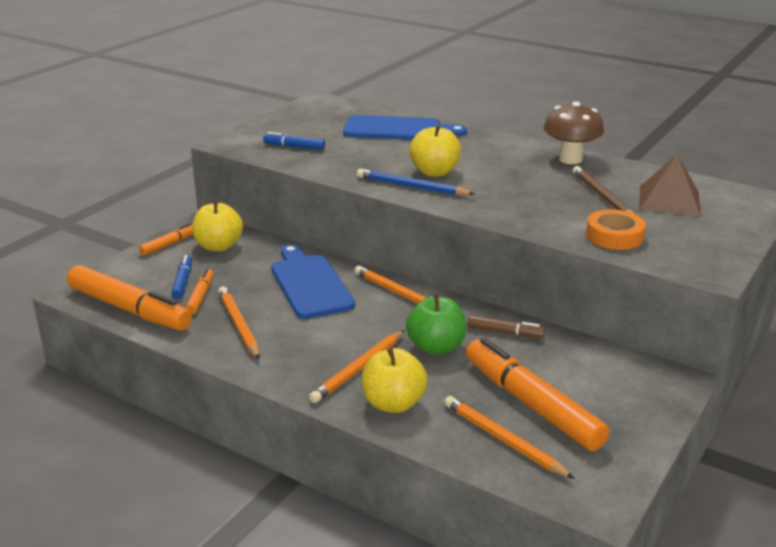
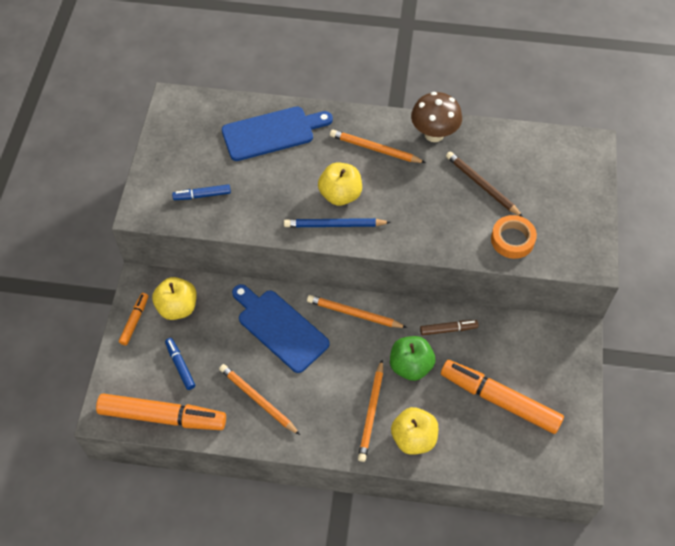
camera: 25 degrees left, 30 degrees up
(200, 296) = (206, 378): orange marker -> none
(503, 440) = (498, 443): orange pencil -> orange pencil (375, 149)
(669, 200) = (530, 172): brown pyramid -> none

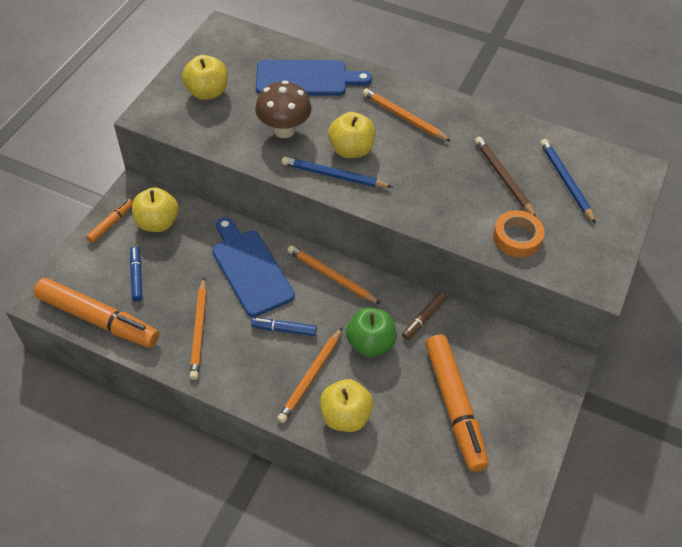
camera: 15 degrees right, 5 degrees down
(186, 172) = (207, 92): none -> yellow apple
(202, 195) = (214, 116): blue marker -> blue marker (284, 329)
(258, 400) = (199, 330): orange pencil -> orange pencil turned 150 degrees counterclockwise
(434, 134) = (470, 119): brown mushroom -> brown mushroom (284, 130)
(448, 329) = (424, 318): brown marker -> brown marker turned 120 degrees clockwise
(500, 400) = (454, 405): orange marker -> orange marker turned 150 degrees counterclockwise
(535, 174) = (565, 181): none -> blue pencil

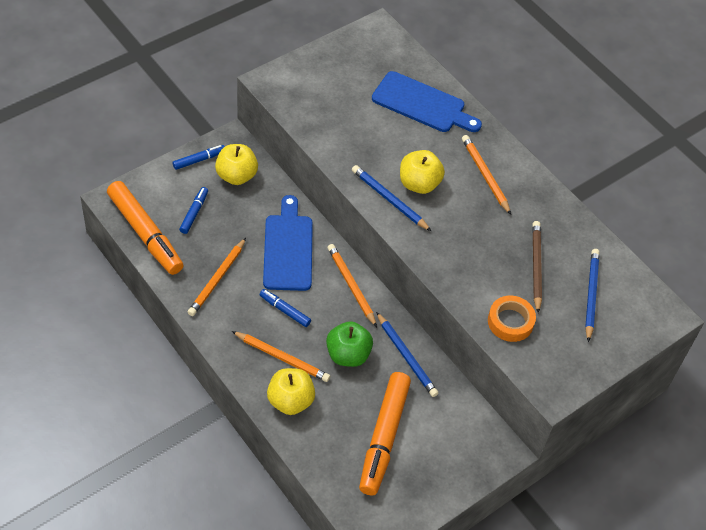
camera: 25 degrees right, 0 degrees up
(111, 224) = (199, 160): orange marker -> blue marker
(207, 92) = (329, 81): yellow apple -> none
(284, 130) = (373, 142): brown mushroom -> none
(311, 377) = (282, 358): orange pencil -> orange pencil turned 120 degrees counterclockwise
(424, 318) = (406, 357): brown marker -> blue pencil

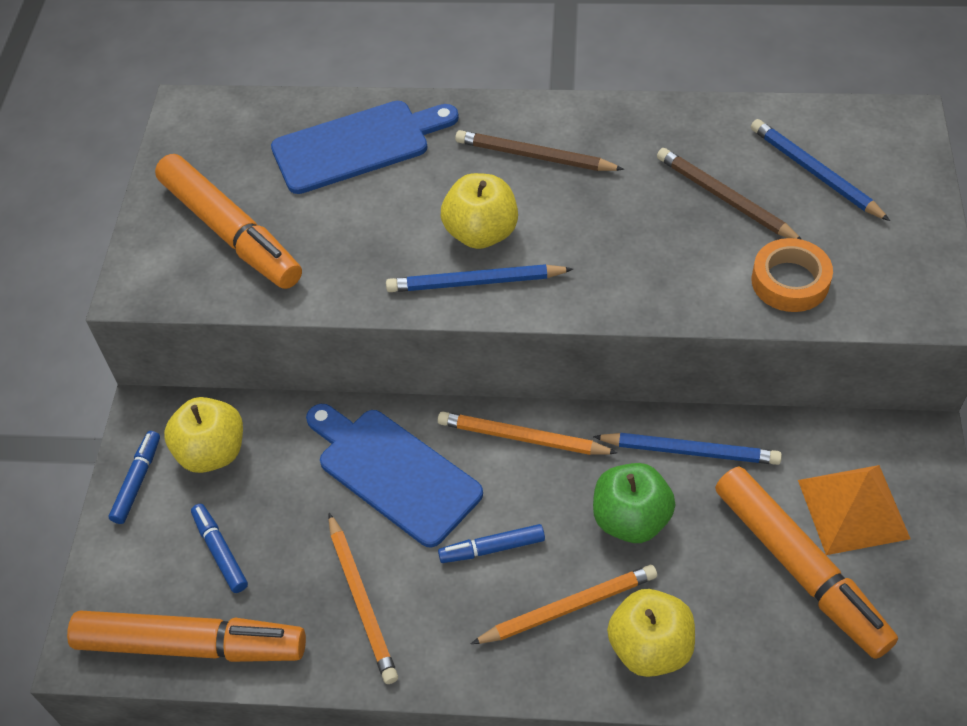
camera: 40 degrees left, 0 degrees up
(328, 92) = (230, 231): none -> orange marker
(436, 442) = (853, 509): none -> orange pyramid
(485, 175) = (534, 156): orange pencil -> brown pencil

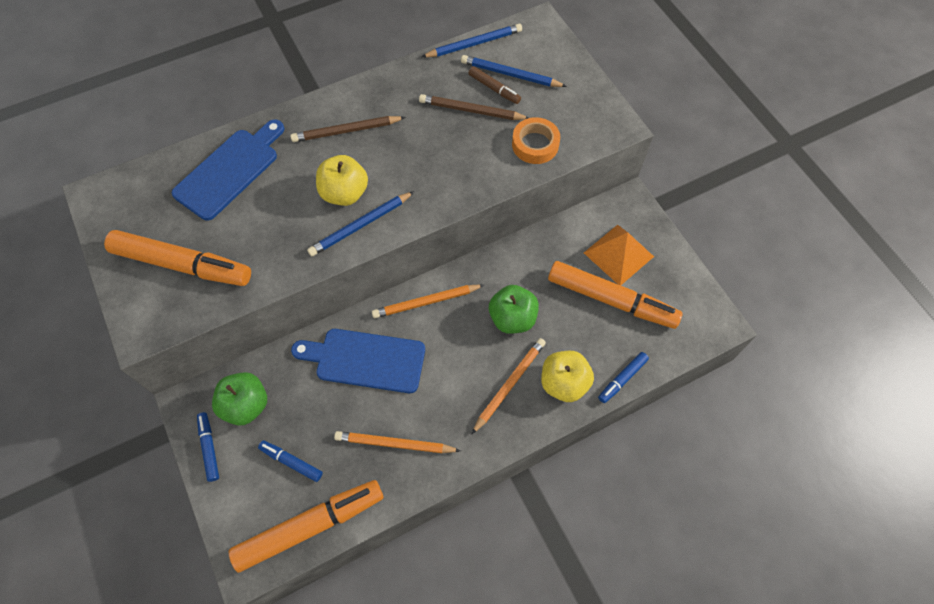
camera: 35 degrees left, 10 degrees up
(212, 452) = (246, 405): yellow apple -> green apple
(362, 601) = (394, 444): orange pencil -> orange pencil turned 150 degrees clockwise
(492, 548) = (449, 374): blue marker -> blue marker (622, 379)
(690, 451) = (520, 264): blue pencil -> blue pencil (474, 44)
(777, 182) = (494, 88): none -> brown marker

